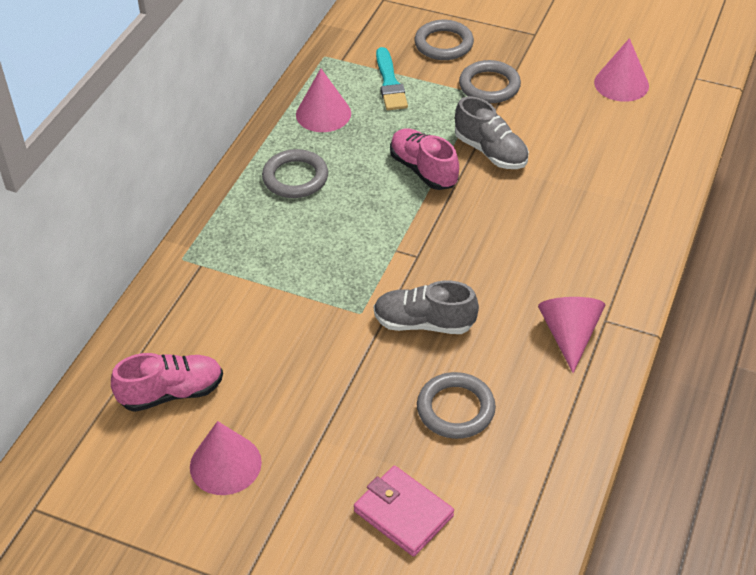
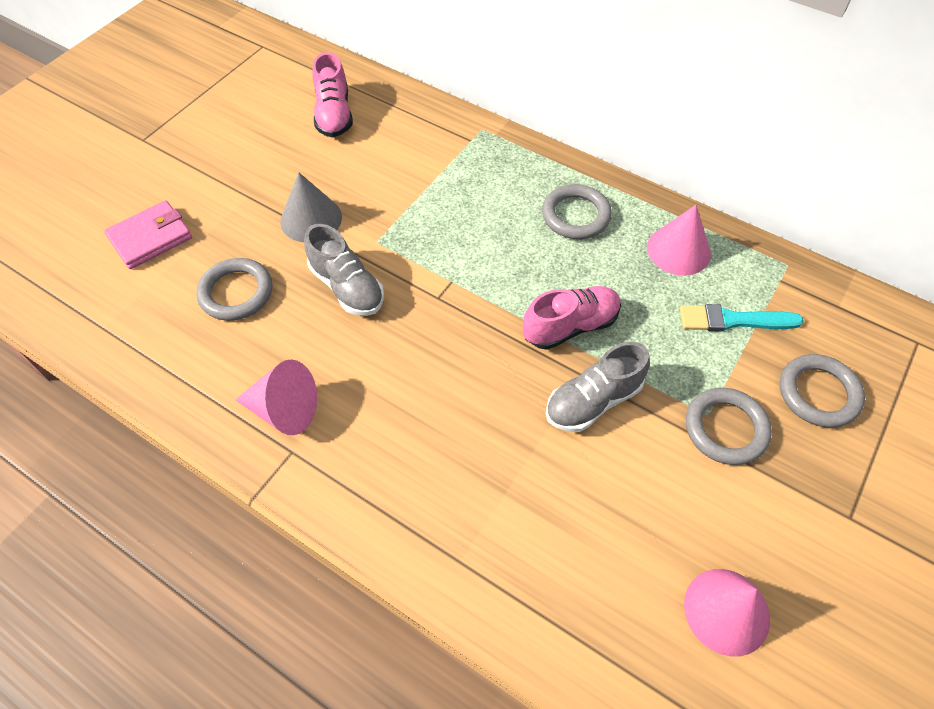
camera: 100 degrees right, 10 degrees up
(225, 464) = (251, 139): pink cone -> none
(342, 373) = (311, 219): none -> grey cone
(424, 323) = (347, 287): grey shoe -> grey shoe turned 120 degrees clockwise

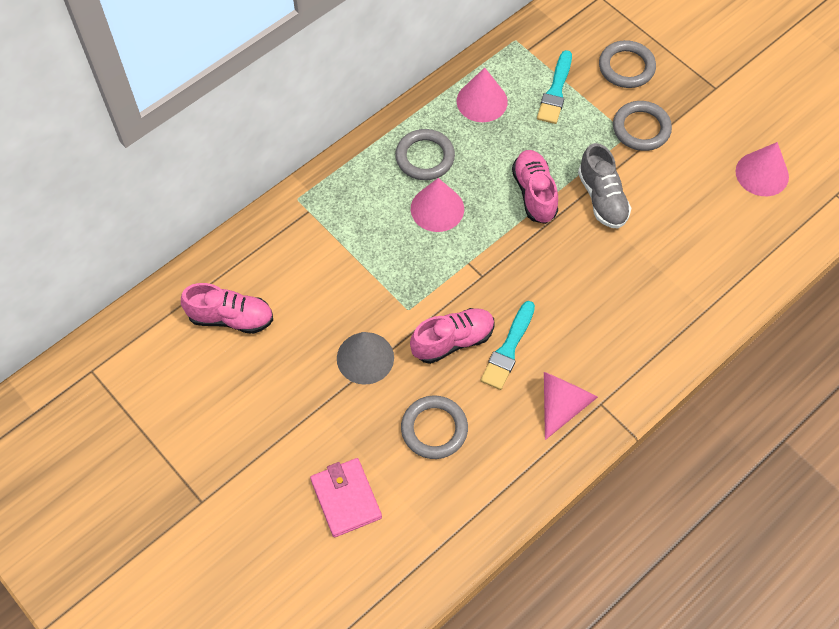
camera: 75 degrees left, 5 degrees up
(347, 287) = (452, 341): grey shoe -> pink shoe
(348, 340) = (508, 349): none -> turquoise brush
(513, 239) = (437, 208): none -> pink cone

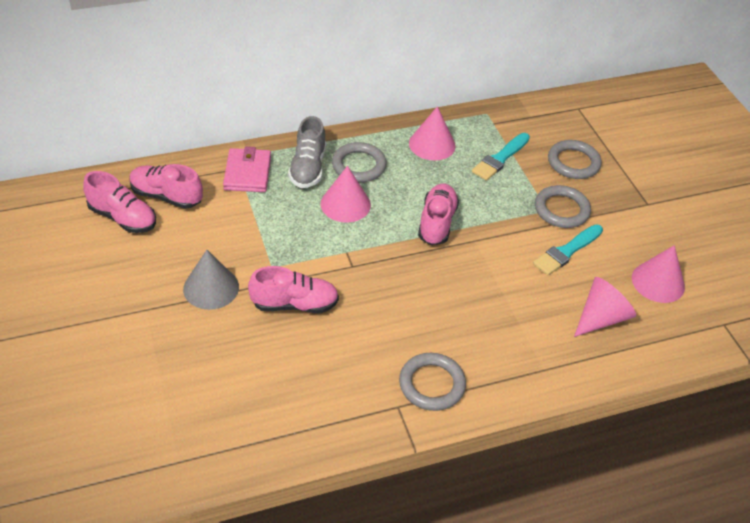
camera: 20 degrees right, 15 degrees down
(258, 274) = (166, 196): none -> pink shoe
(346, 499) = (118, 388): pink wallet -> pink wallet (247, 173)
(434, 429) = (233, 365): grey ring -> grey ring (432, 384)
(508, 349) = (339, 329): turquoise brush -> turquoise brush (566, 251)
(562, 404) = (361, 392): pink cone -> pink cone (601, 318)
(602, 198) = (495, 248): grey shoe -> grey shoe (308, 168)

